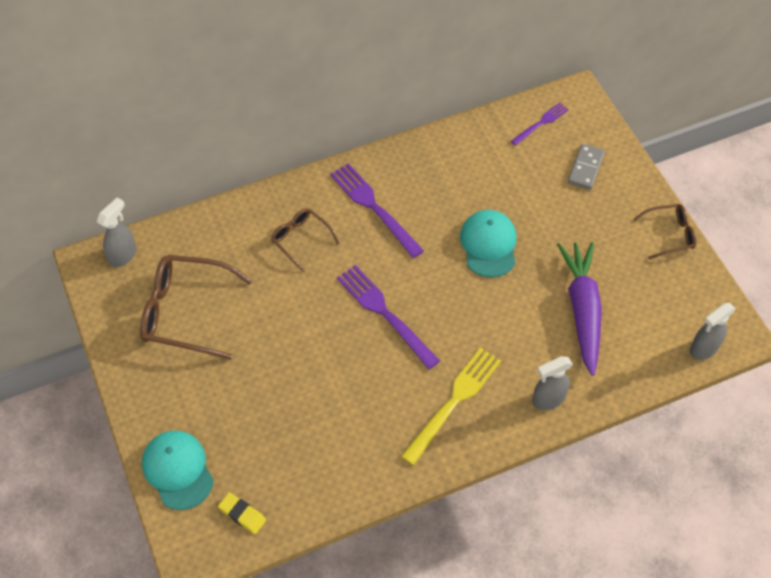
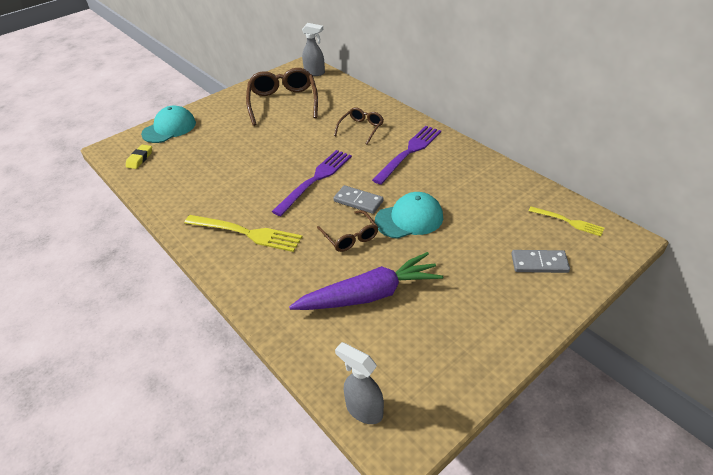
camera: 75 degrees right, 15 degrees down
(442, 282) = (358, 201): none -> grey domino
(541, 123) = (568, 221): purple fork -> yellow fork
(548, 399) = (263, 290): grey spray bottle -> none
(669, 234) = (501, 349): brown glasses -> brown glasses (350, 237)

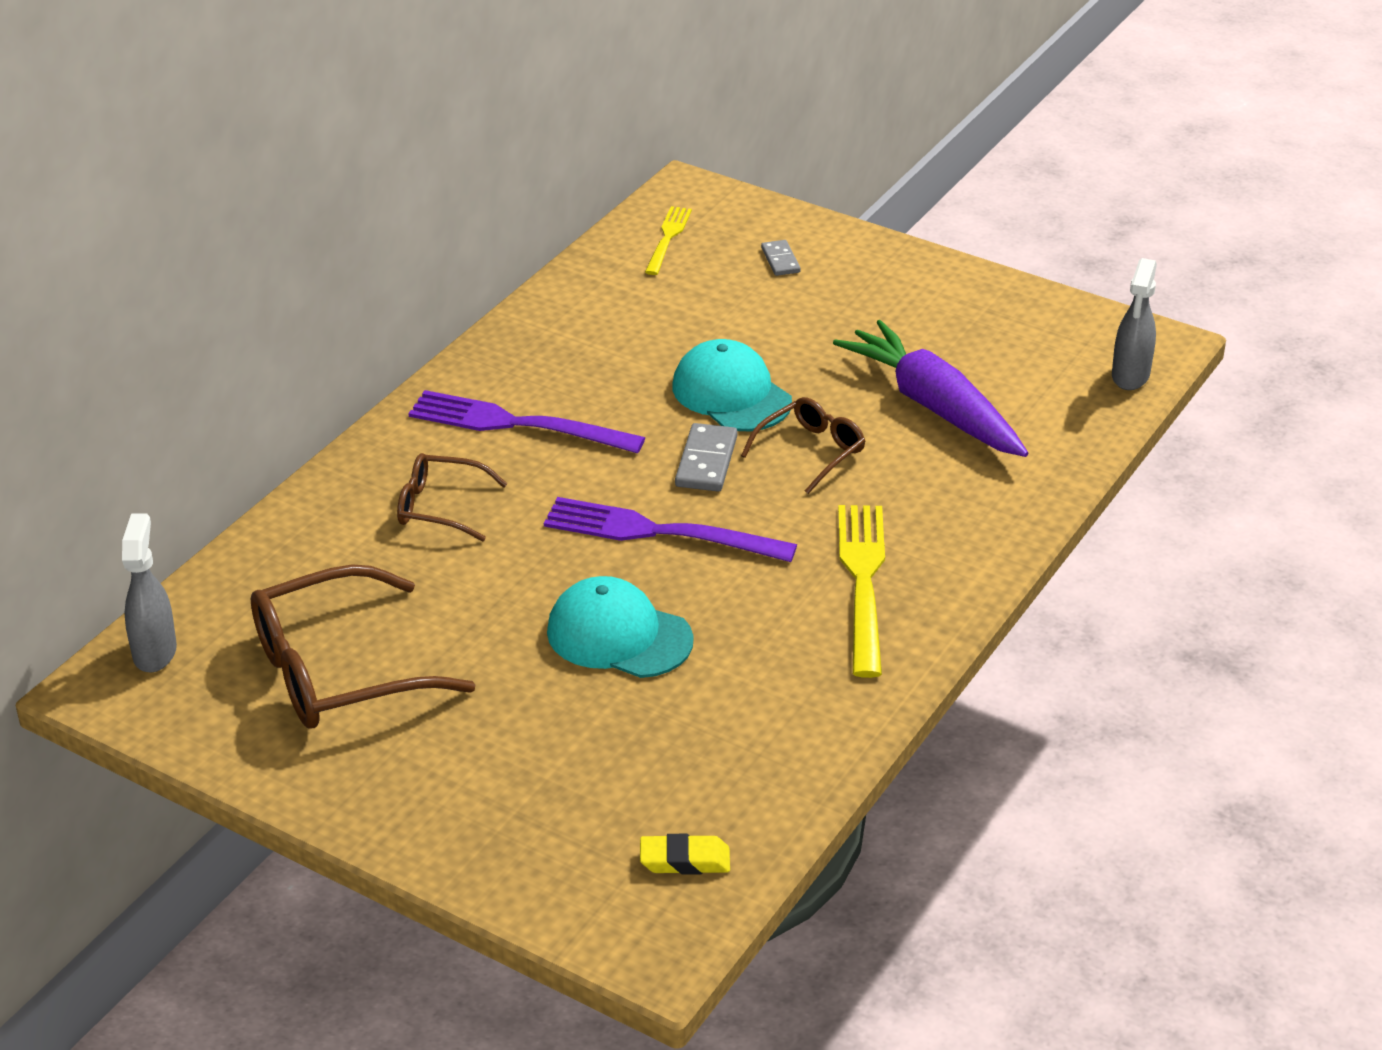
camera: 110 degrees left, 5 degrees down
(169, 128) = (525, 862): turquoise cap -> turquoise cap (619, 635)
(539, 263) = (780, 260): grey domino -> grey domino, size x0.63

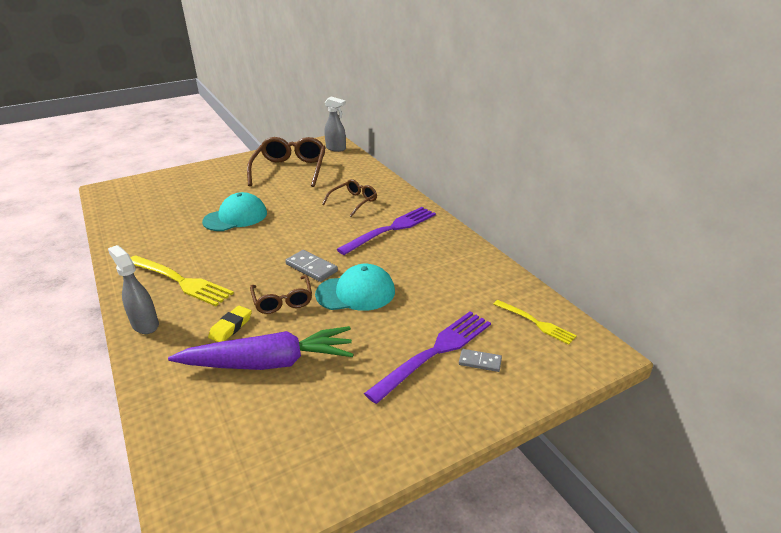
camera: 120 degrees right, 5 degrees down
(658, 532) = (280, 241): purple fork -> purple fork (435, 352)
(685, 860) = (125, 201): yellow eraser -> yellow eraser (231, 327)
(1130, 376) = (188, 488): grey spray bottle -> grey spray bottle (145, 324)

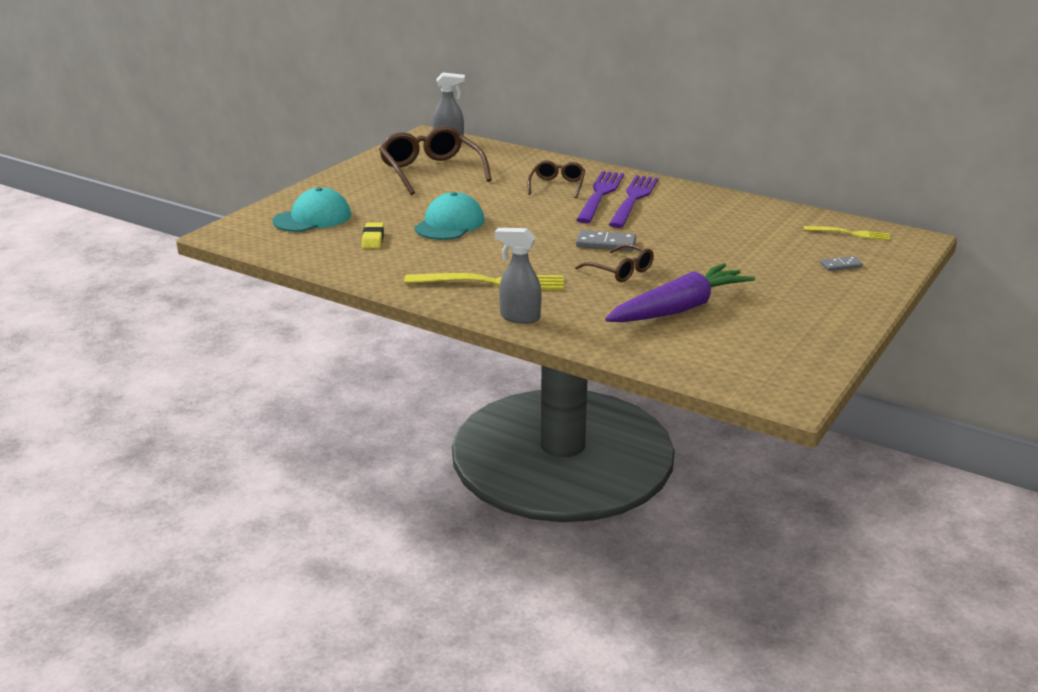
camera: 30 degrees left, 5 degrees down
(231, 327) = (605, 298): yellow eraser -> yellow eraser (373, 239)
(356, 292) = (677, 250): turquoise cap -> turquoise cap (312, 218)
(435, 352) = (800, 269): purple fork -> purple fork (600, 195)

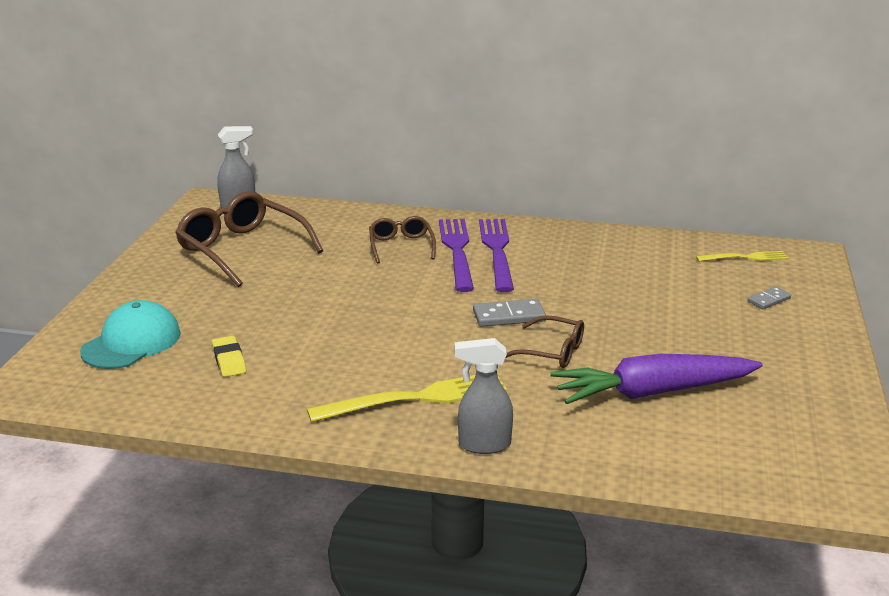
camera: 20 degrees left, 0 degrees up
(449, 224) = (311, 321): turquoise cap -> none
(679, 309) = (652, 392): purple carrot -> purple carrot turned 135 degrees counterclockwise

